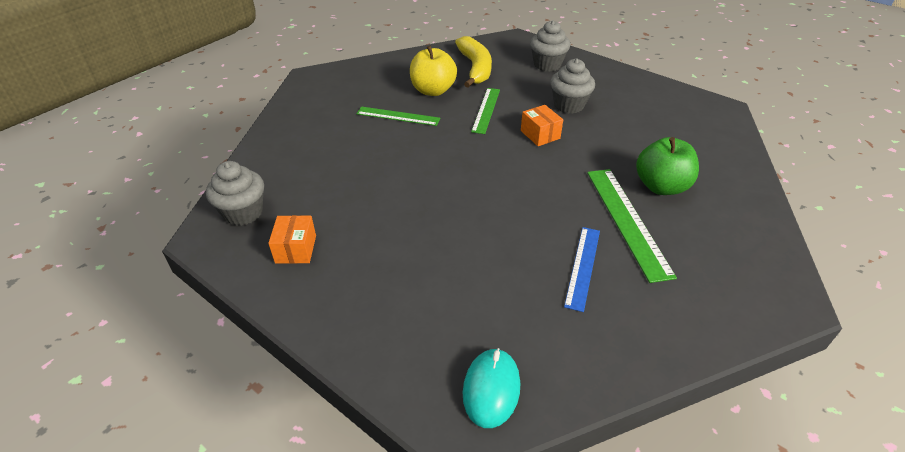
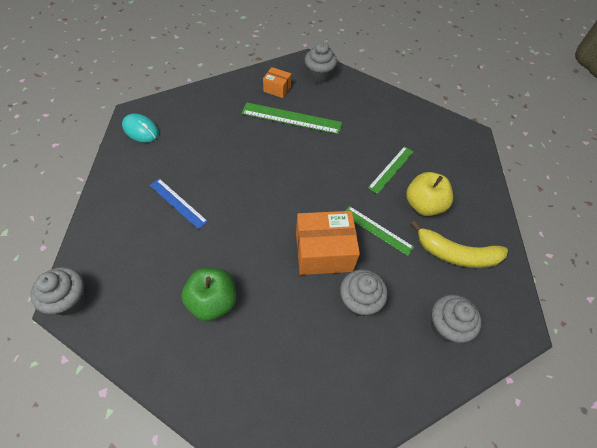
camera: 110 degrees right, 15 degrees up
(540, 134) = (323, 252): orange box -> orange box, size x1.87
(627, 221) = (195, 252): green ruler -> green ruler (291, 118)
(787, 300) = (70, 300): none -> grey cupcake

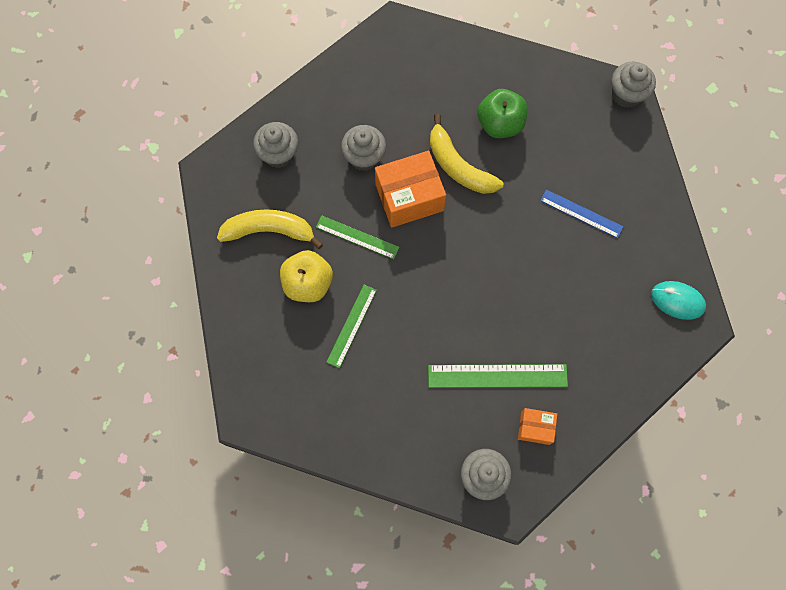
camera: 170 degrees right, 15 degrees up
(269, 269) = (458, 166): none -> yellow banana

